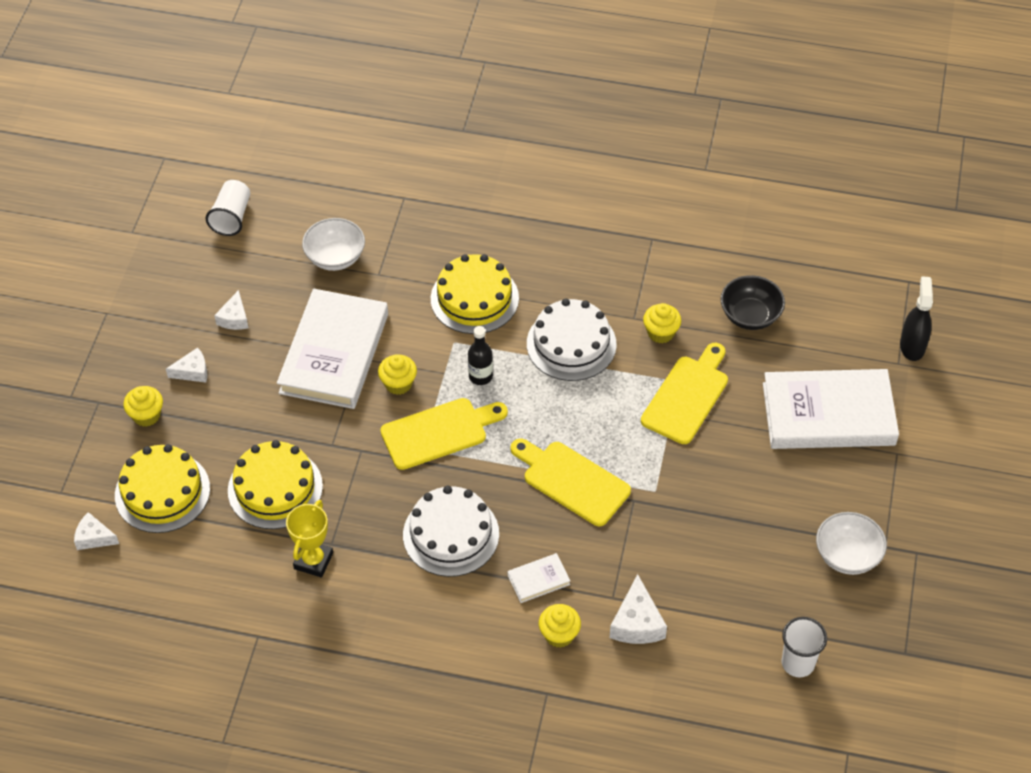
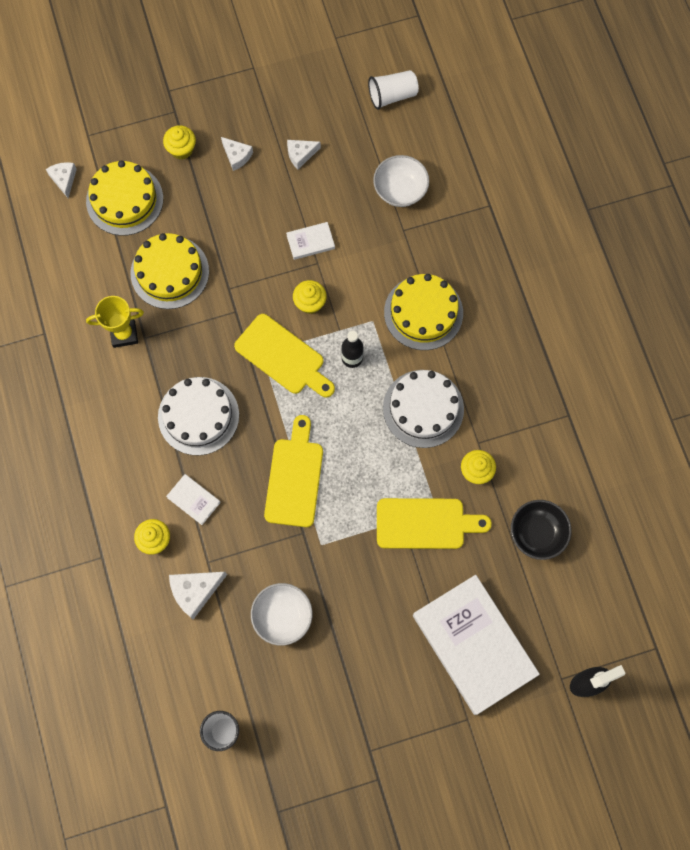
camera: 60 degrees right, 20 degrees up
(334, 353) = (310, 242): white book -> white book, size x0.41
(847, 555) = (344, 724): white bowl -> white bowl (282, 616)

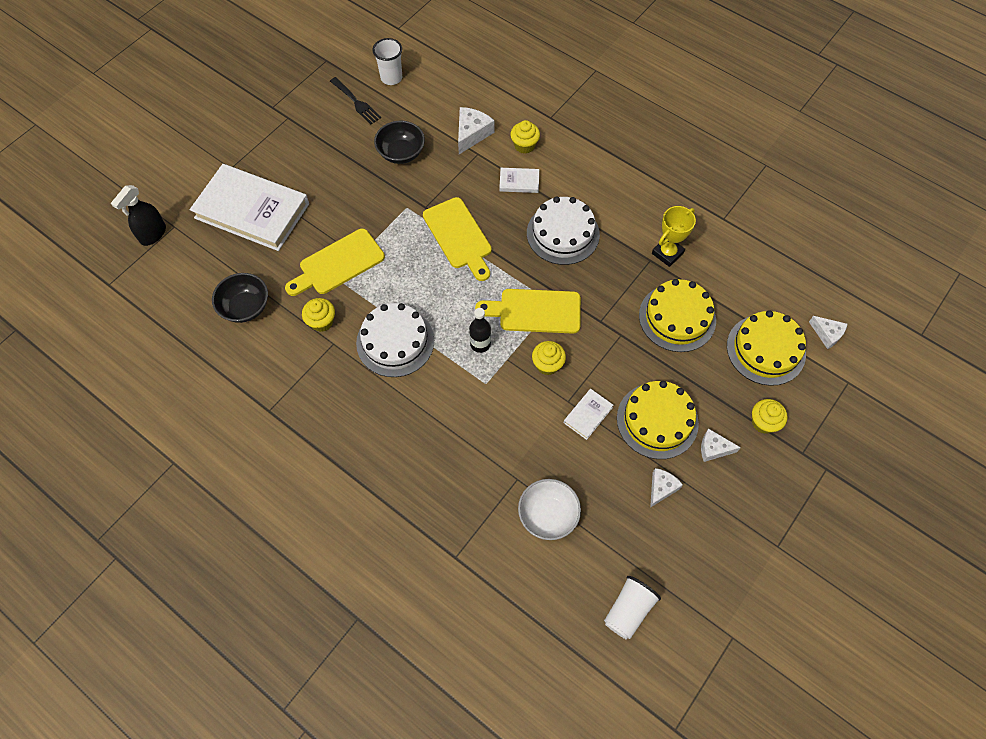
camera: 145 degrees right, 10 degrees down
(282, 616) = (401, 153): white bowl -> black bowl
(284, 720) = (356, 102): none -> black fork
(423, 312) = (448, 417): yellow cake -> yellow cake (657, 420)

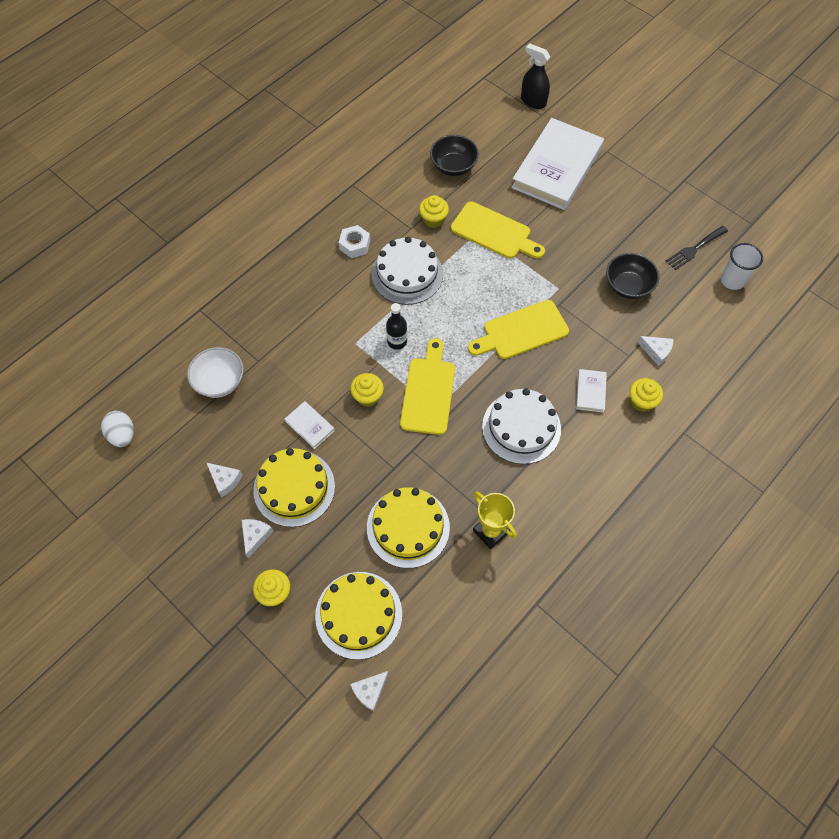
camera: 95 degrees right, 0 degrees up
(338, 264) = (494, 232): yellow cutting board -> yellow cutting board turned 150 degrees clockwise
(357, 398) = (354, 245): none -> white nut
(471, 134) = (656, 351): white cheese -> white cheese, size x0.66
(628, 610) = (122, 435): white cup -> white egg

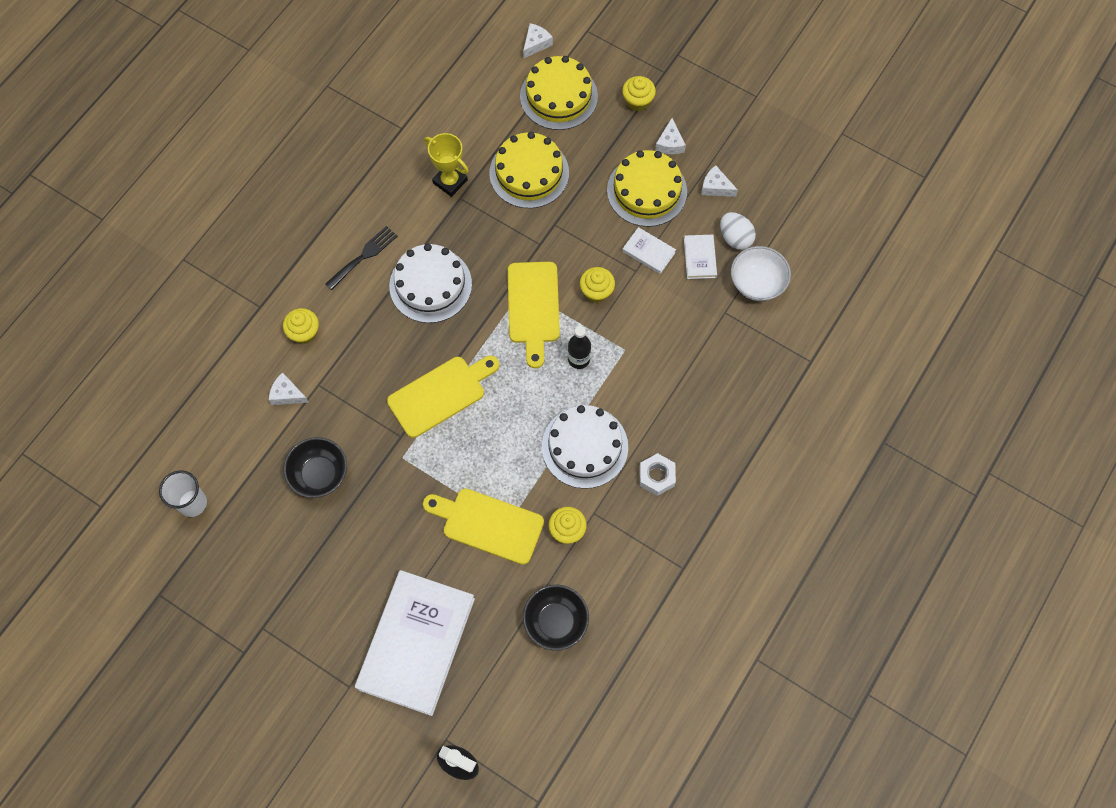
camera: 170 degrees right, 5 degrees up
(122, 435) = (834, 213): white egg -> white egg (735, 238)
(590, 392) = (359, 335): white book -> white book (699, 258)
(694, 249) = (236, 542): black fork -> black fork (364, 256)

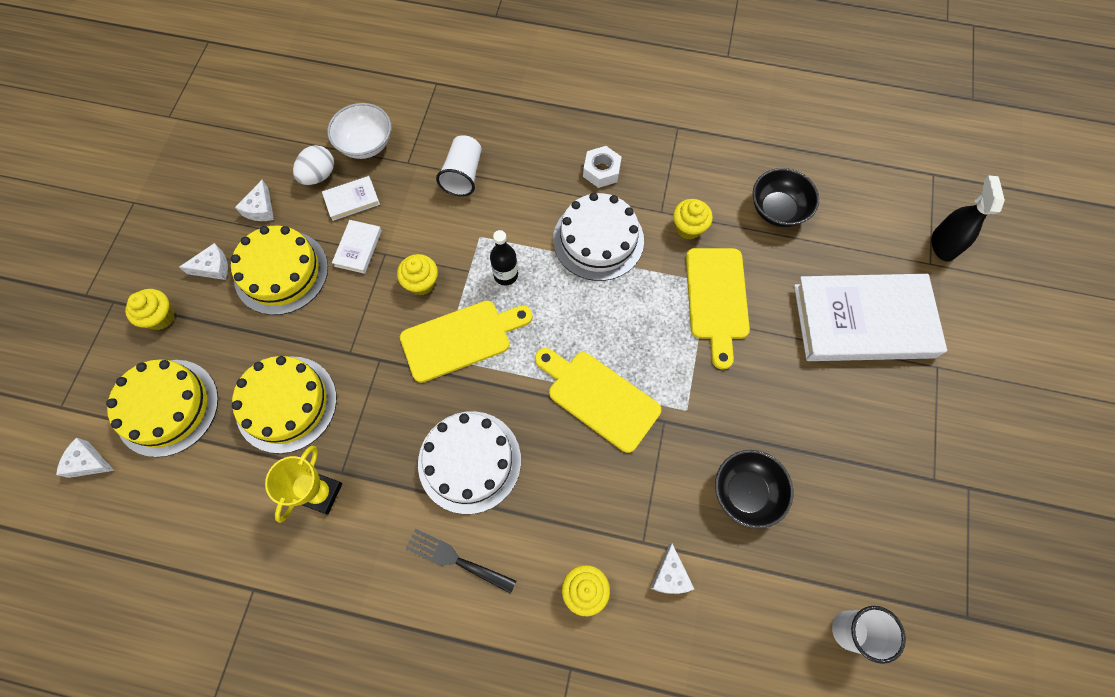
camera: 110 degrees left, 0 degrees up
(694, 355) = (463, 175): none -> white cup

